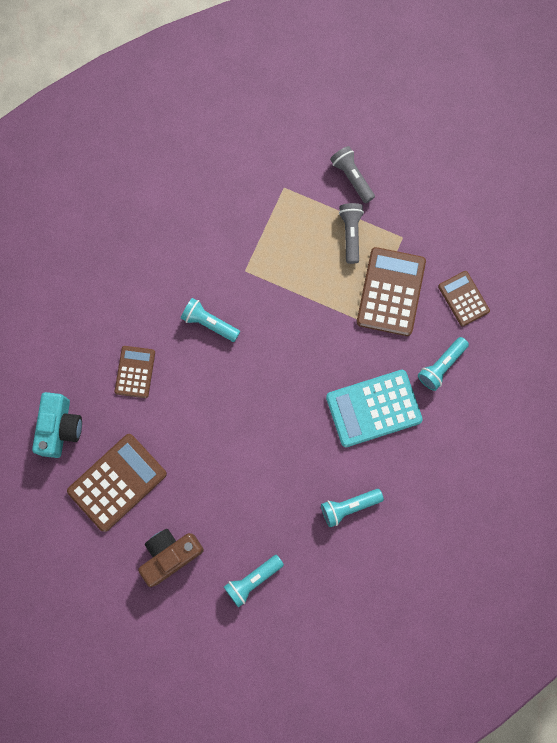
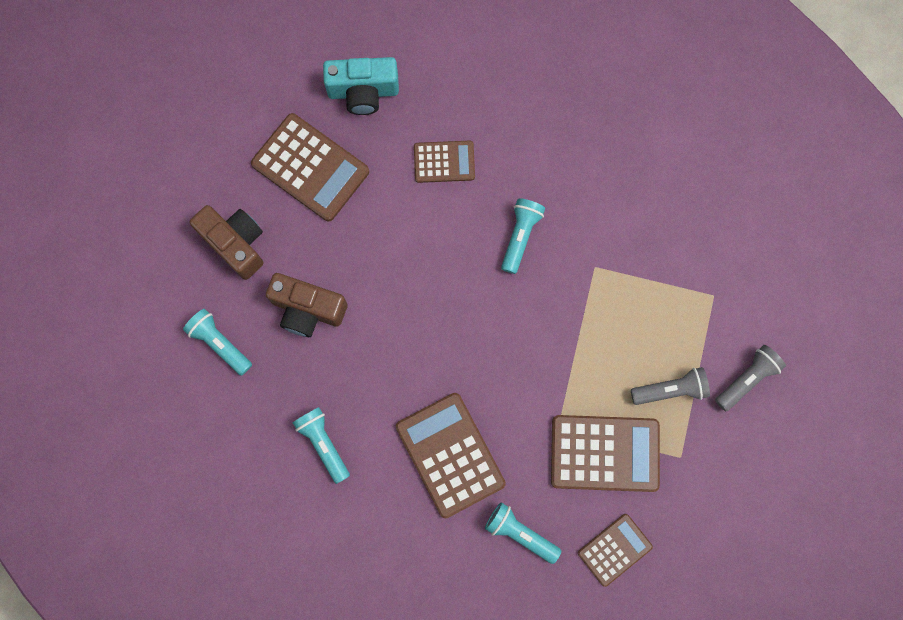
camera: 80 degrees right, 0 degrees up
(237, 503) = (307, 309): none -> brown camera
(373, 408) = (450, 455): turquoise calculator -> brown calculator

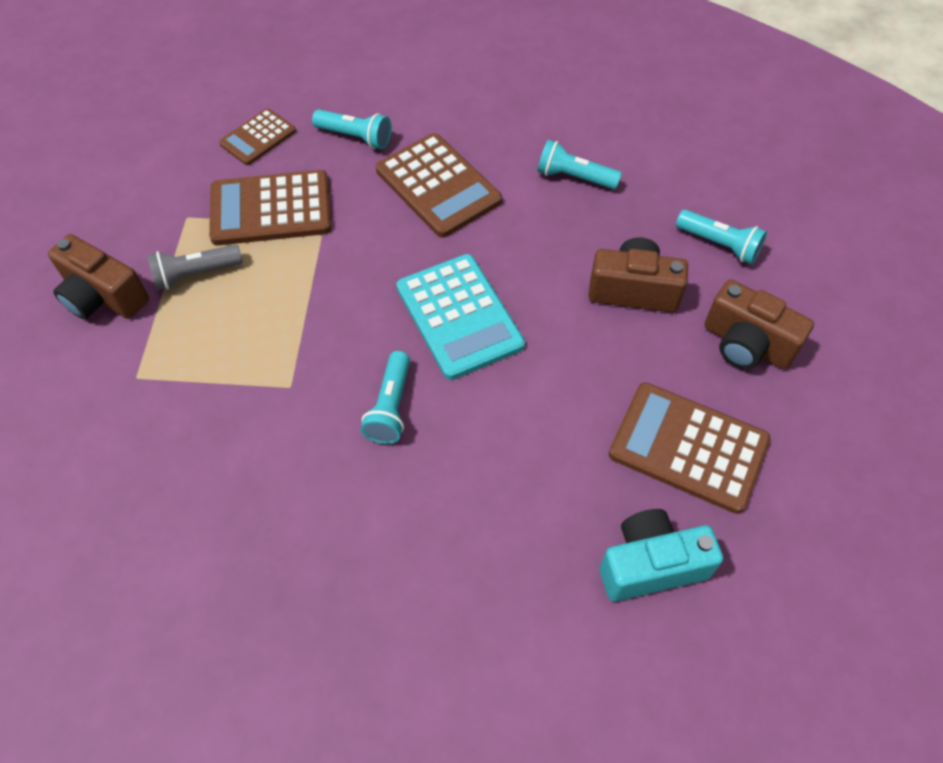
camera: 170 degrees right, 20 degrees down
(323, 443) = (574, 177): turquoise flashlight -> turquoise flashlight turned 150 degrees clockwise
(444, 162) = (509, 484): brown calculator -> none
(455, 308) = (459, 316): none -> turquoise calculator
(747, 379) = (103, 297): grey flashlight -> brown camera

